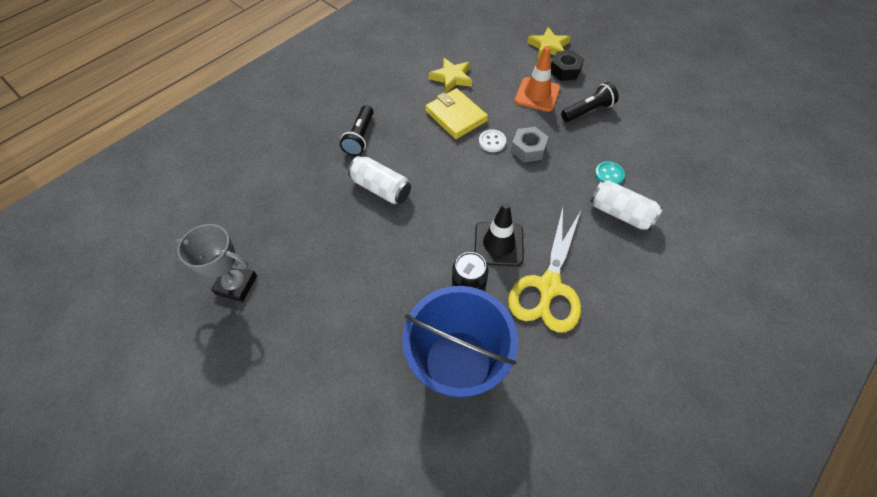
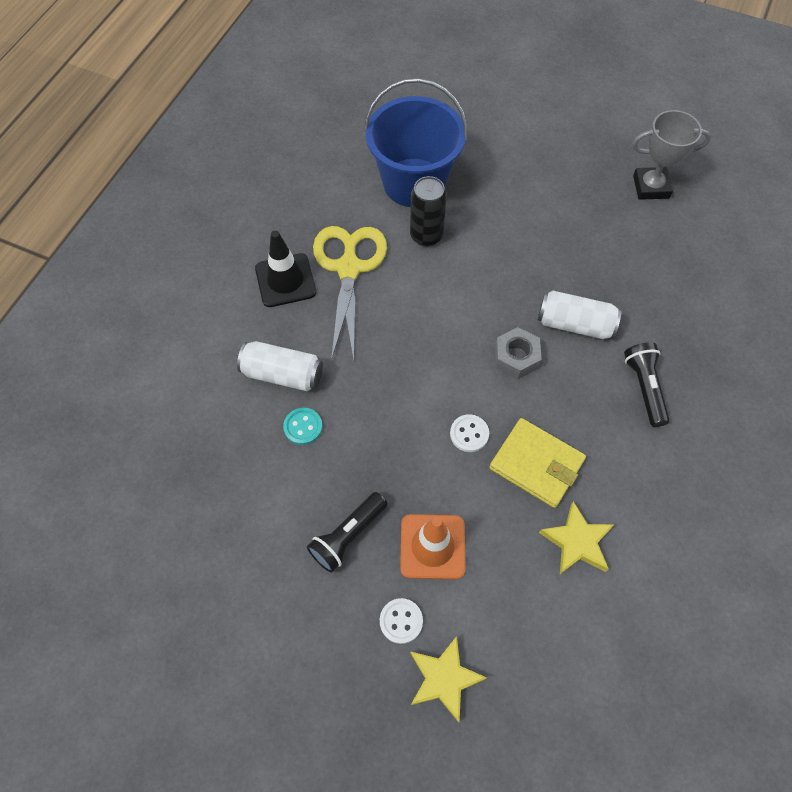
camera: 160 degrees right, 5 degrees up
(498, 244) = (413, 297): black traffic cone -> black traffic cone (285, 280)
(528, 149) = (417, 436): grey nut -> grey nut (516, 357)
(565, 70) = (401, 621): black nut -> white button

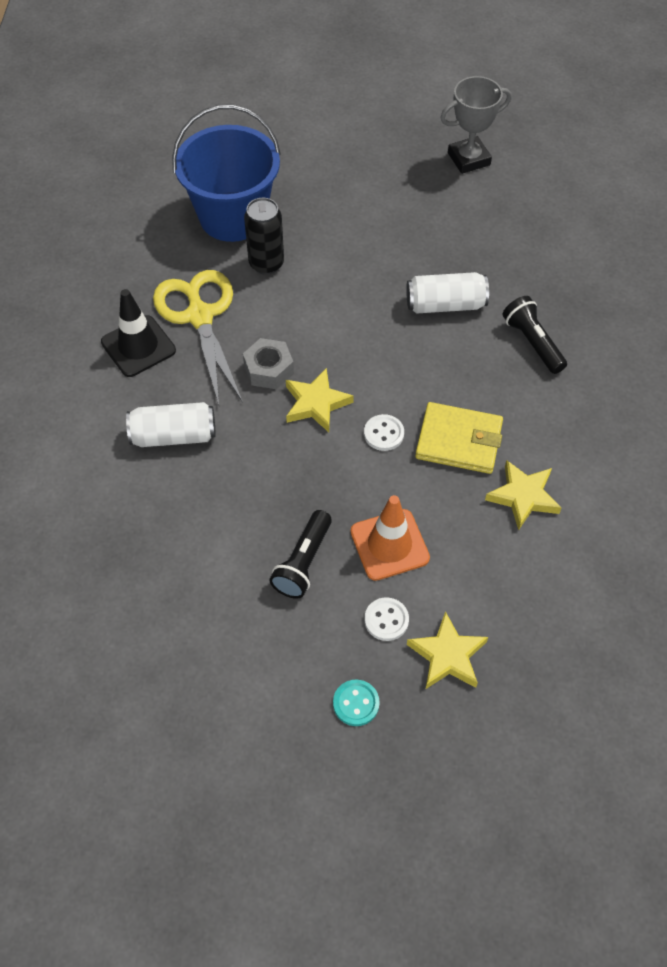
camera: 20 degrees left, 5 degrees down
(303, 427) = (216, 478): turquoise button -> turquoise button (356, 703)
(419, 384) = (316, 403): none -> yellow star
(516, 357) = (401, 351): grey nut -> grey nut (269, 369)

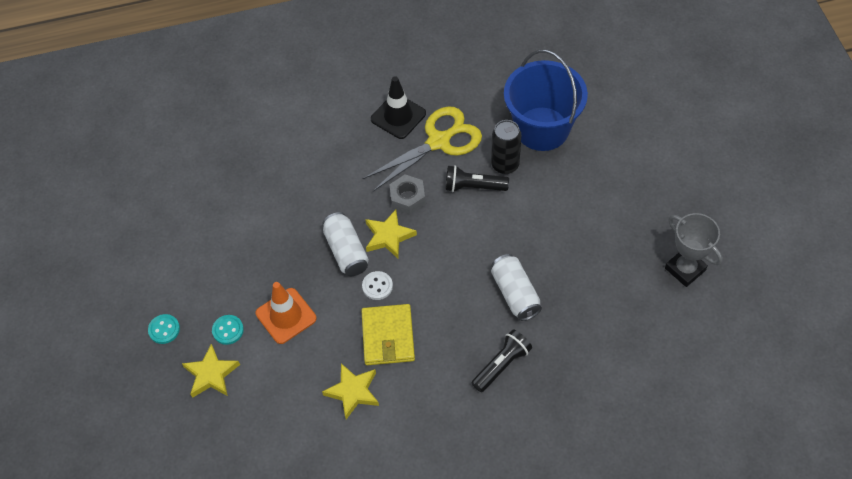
camera: 75 degrees right, 0 degrees up
(174, 435) = (332, 162): white can -> white can (346, 251)
(303, 562) = (257, 269): black flashlight -> black flashlight (473, 187)
(386, 620) = (228, 330): white button -> turquoise button

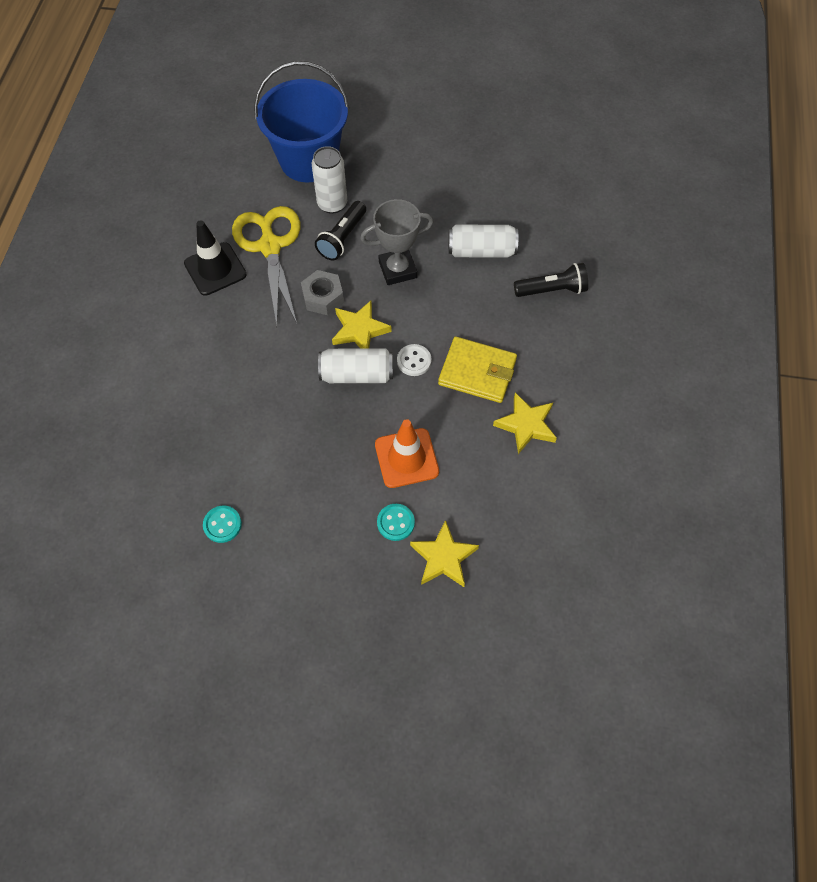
camera: 70 degrees left, 5 degrees up
(164, 329) = (361, 592): turquoise button -> turquoise button (222, 524)
(502, 365) = (552, 290): black flashlight -> black flashlight turned 105 degrees clockwise
(505, 165) = (332, 204): black can -> white can
(685, 269) = (518, 122): grey trophy -> grey trophy (397, 269)

